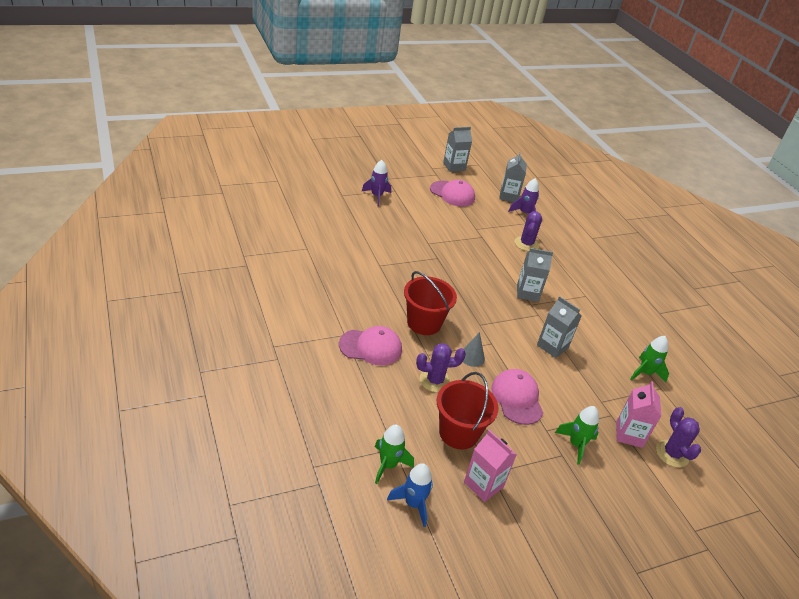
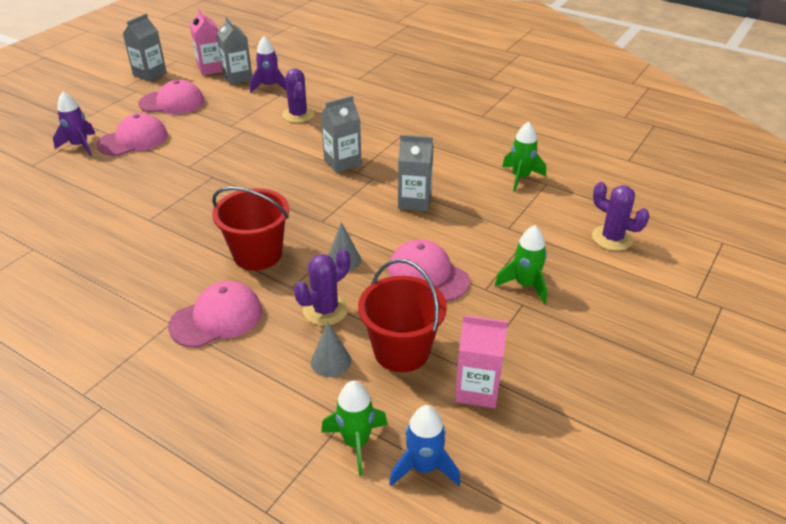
camera: 30 degrees left, 0 degrees up
(409, 208) = (133, 140): none -> pink cap
(412, 412) = (330, 361): none -> grey cone
(629, 434) = (561, 244): pink carton -> pink carton (211, 68)

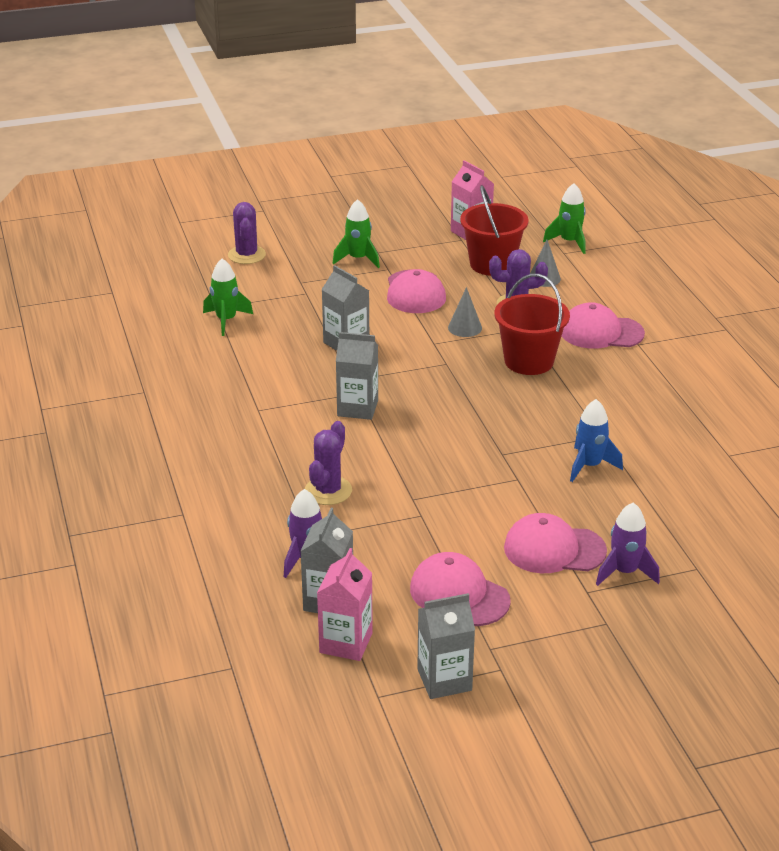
camera: 140 degrees left, 5 degrees down
(424, 467) = (543, 221): blue rocket -> blue rocket (589, 466)

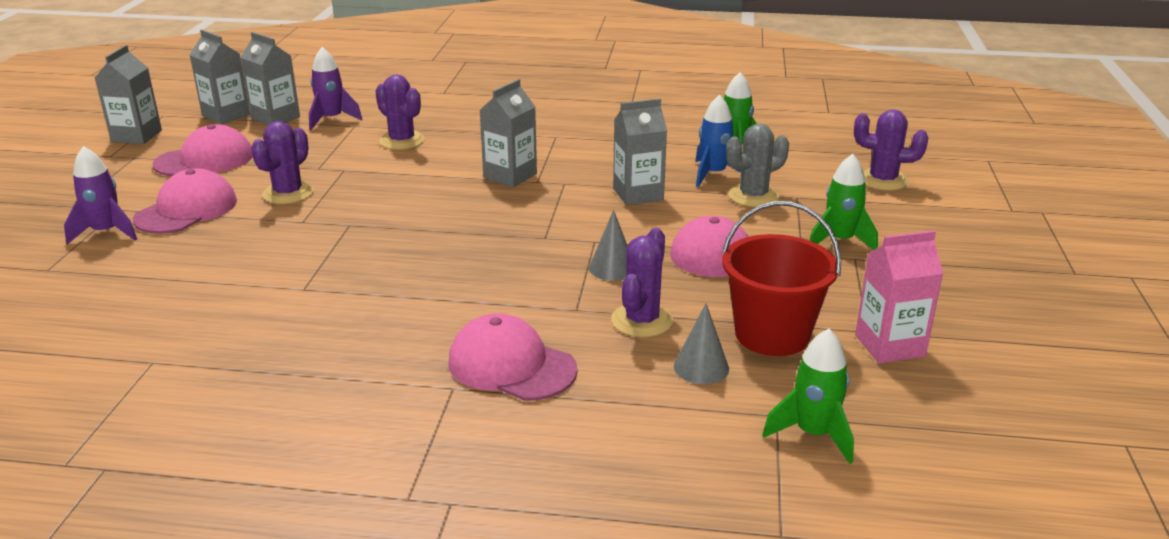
camera: 115 degrees right, 5 degrees down
(313, 298) = (753, 196): none -> grey cactus
(346, 643) = (226, 115): pink carton -> grey carton
(480, 508) = (288, 193): none -> purple cactus
(529, 361) = (497, 288): red bucket -> none
(589, 466) = (265, 264): blue rocket -> blue rocket (713, 174)
(601, 332) = (511, 365): pink cap -> pink cap turned 90 degrees counterclockwise

